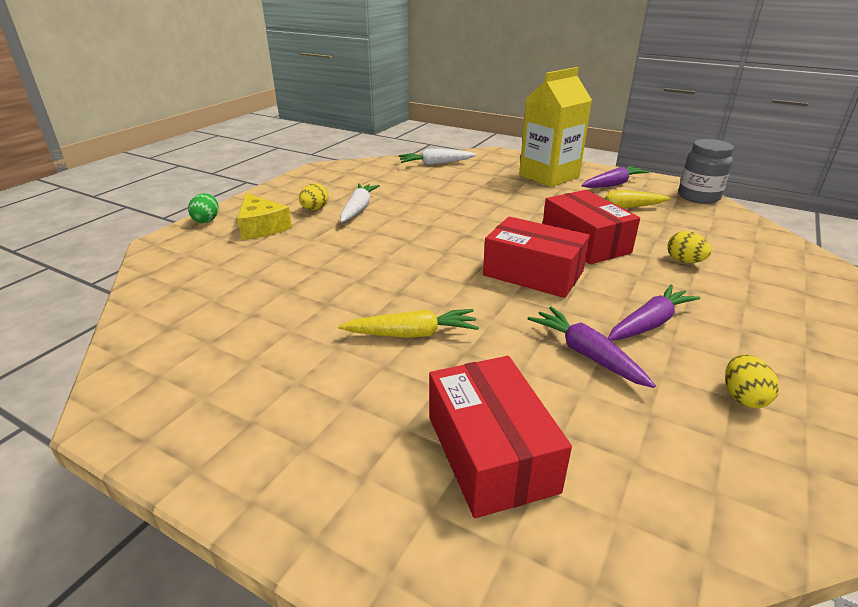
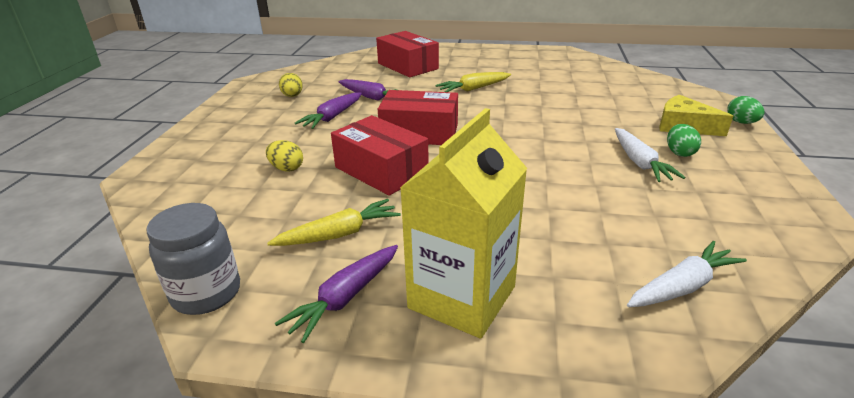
camera: 160 degrees right, 0 degrees up
(314, 209) = (679, 153): yellow egg -> green egg

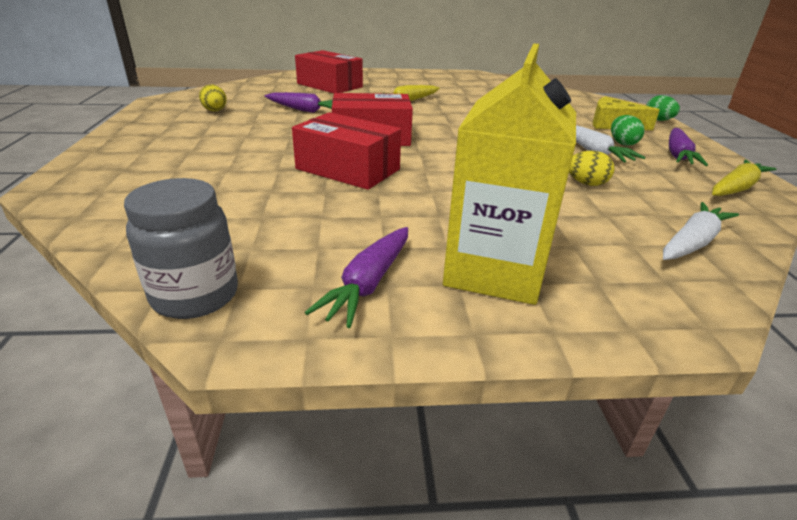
camera: 15 degrees left, 0 degrees up
(286, 168) = (239, 172): yellow egg -> yellow egg (586, 183)
(332, 117) = (270, 127): purple carrot -> purple carrot (678, 155)
(339, 234) = (330, 226): yellow carrot -> yellow carrot (736, 188)

